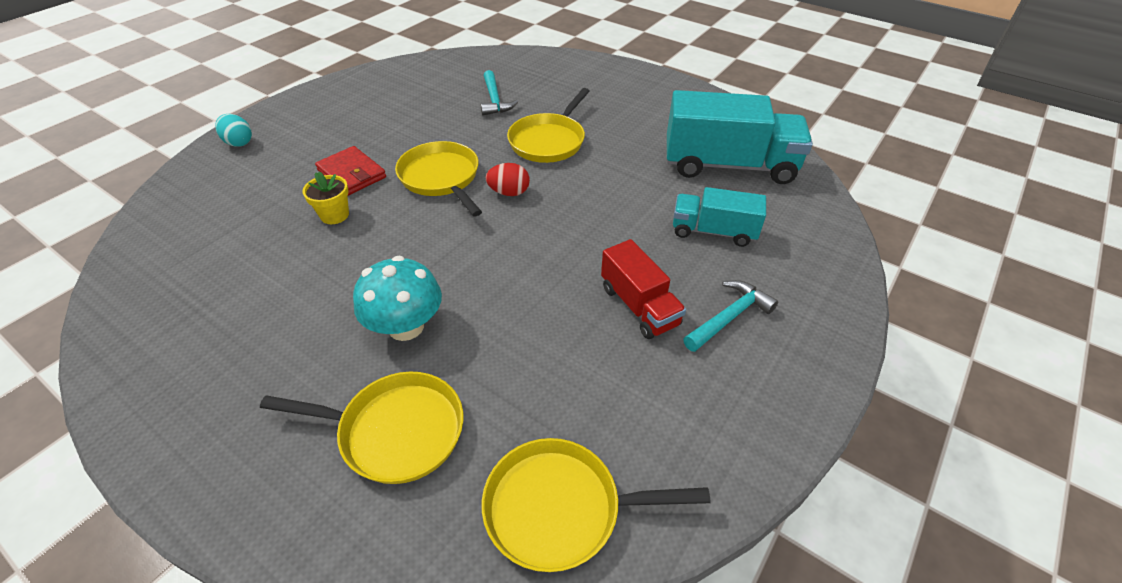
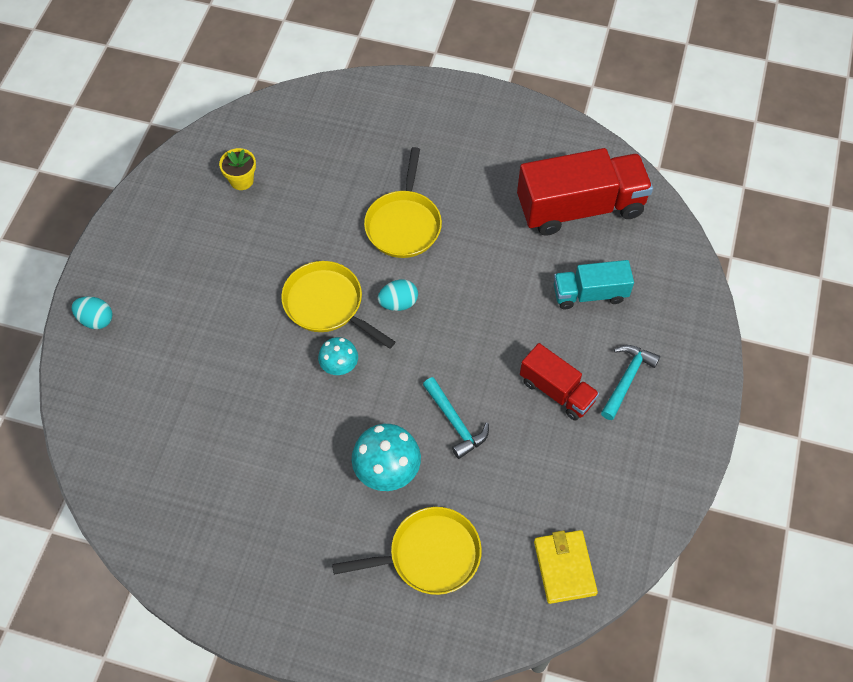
camera: 20 degrees left, 15 degrees up
(335, 215) = (256, 379): yellow flower pot -> yellow flower pot (241, 180)
(352, 174) = (239, 325): red wallet -> none
(420, 224) = (339, 365): none -> turquoise mushroom
(495, 100) = (321, 179): turquoise hammer -> turquoise hammer (455, 422)
(509, 192) = (398, 303): red egg -> turquoise egg
(560, 508) = (564, 567): yellow pan -> yellow wallet
(729, 165) = (580, 207): turquoise truck -> red truck

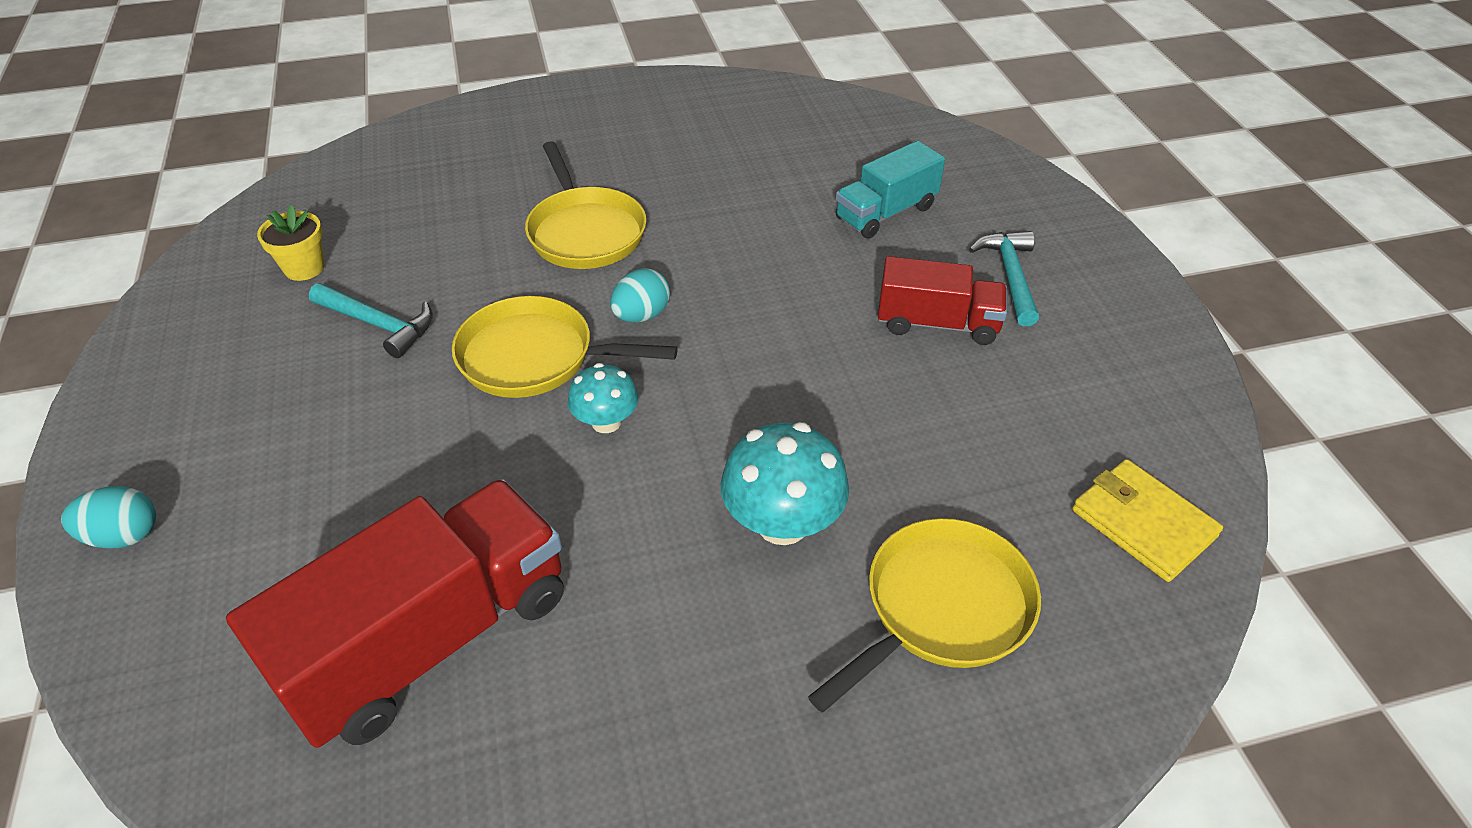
camera: 30 degrees left, 15 degrees down
(455, 422) = (834, 417): turquoise hammer -> turquoise hammer (379, 324)
(580, 207) = (800, 141): red truck -> red truck (430, 639)

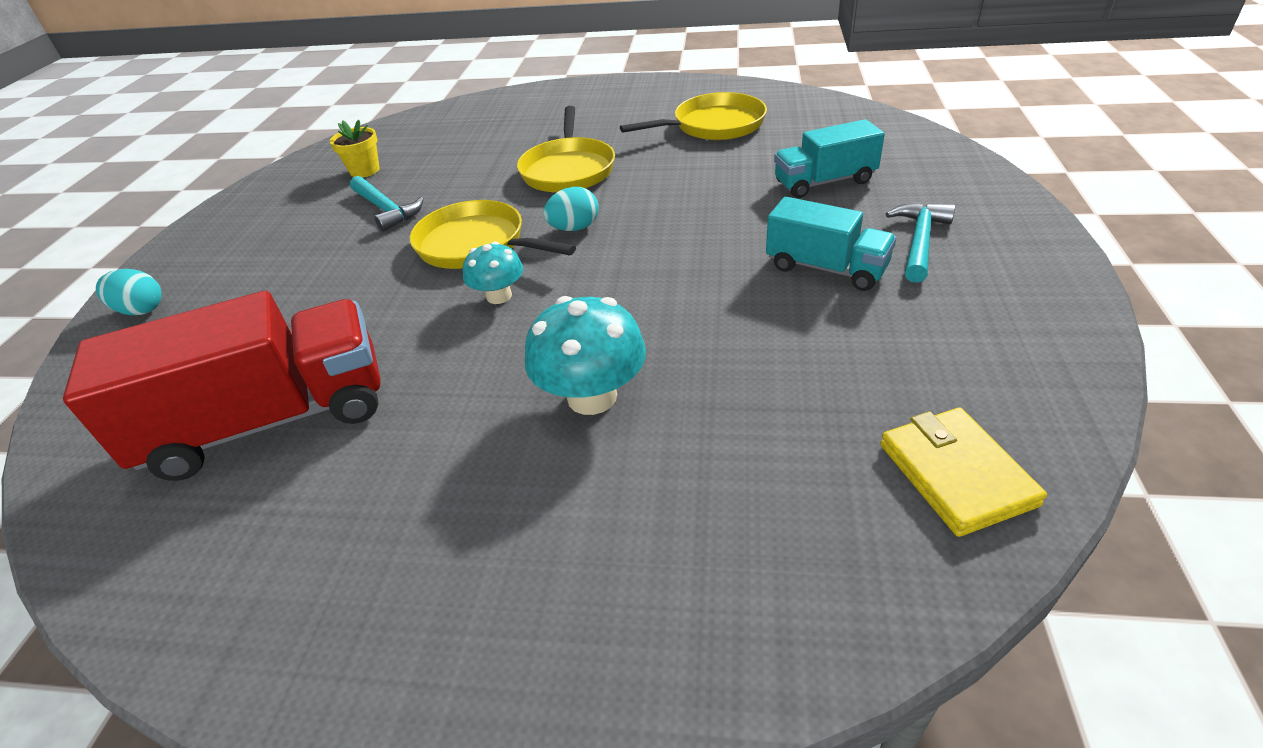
camera: 25 degrees right, 5 degrees down
(937, 323) = (826, 268): red truck -> turquoise truck
(941, 609) = (695, 501): yellow pan -> yellow pan (714, 126)

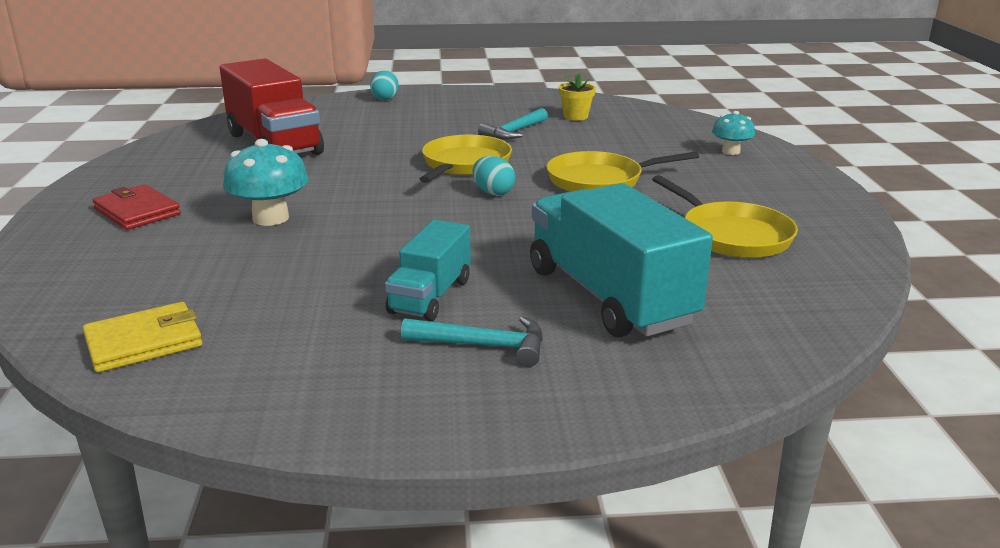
camera: 75 degrees right, 15 degrees down
(499, 296) = (393, 179): turquoise mushroom -> turquoise mushroom (730, 151)
(509, 565) = (137, 211): none -> red wallet
(824, 182) = (609, 296): turquoise truck -> turquoise truck, size x1.76

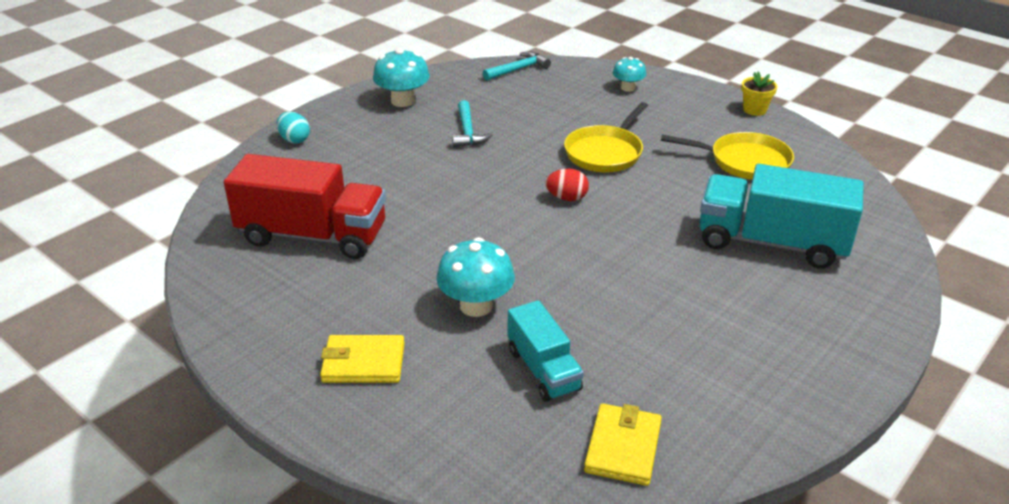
camera: 45 degrees left, 10 degrees up
(137, 211) = (363, 363): red wallet -> yellow wallet
(430, 296) = (695, 301): turquoise truck -> turquoise truck (543, 370)
(464, 164) = (499, 182): yellow pan -> none
(484, 345) = (782, 315): turquoise hammer -> turquoise hammer (518, 69)
(493, 193) = (567, 198): turquoise egg -> red egg
(509, 102) = (403, 101): none -> turquoise mushroom
(575, 116) = (478, 96): yellow flower pot -> yellow flower pot (754, 110)

